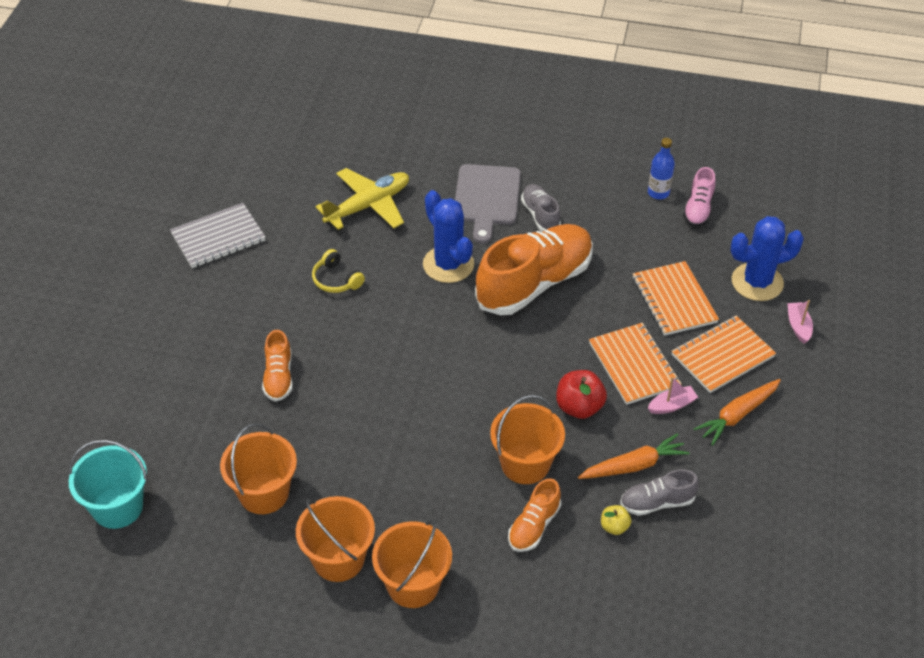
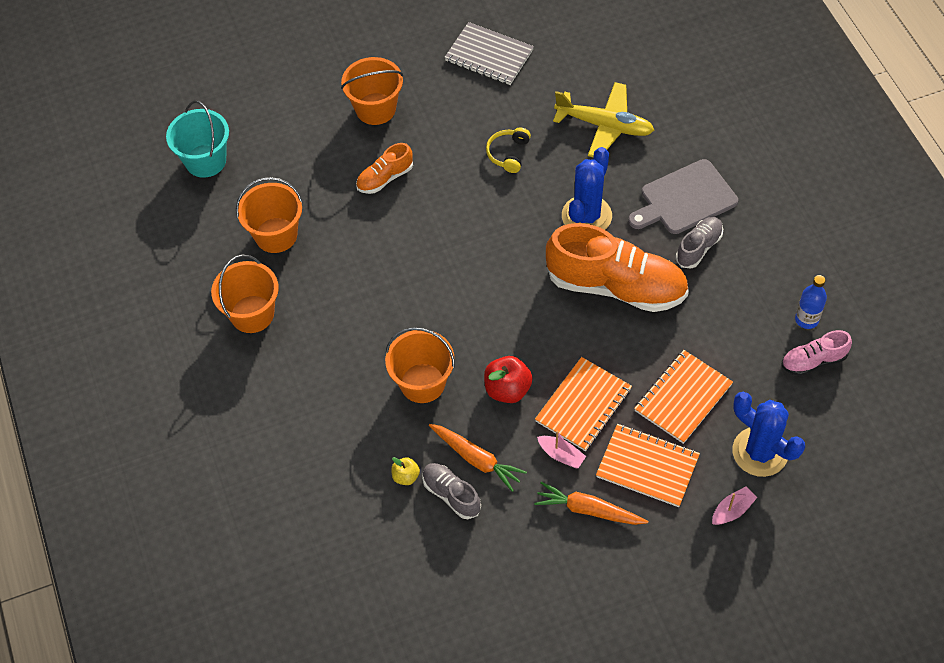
camera: 60 degrees right, 10 degrees up
(413, 585) = (262, 372): orange bucket -> orange bucket (375, 109)
(534, 526) = (367, 421): orange shoe -> none

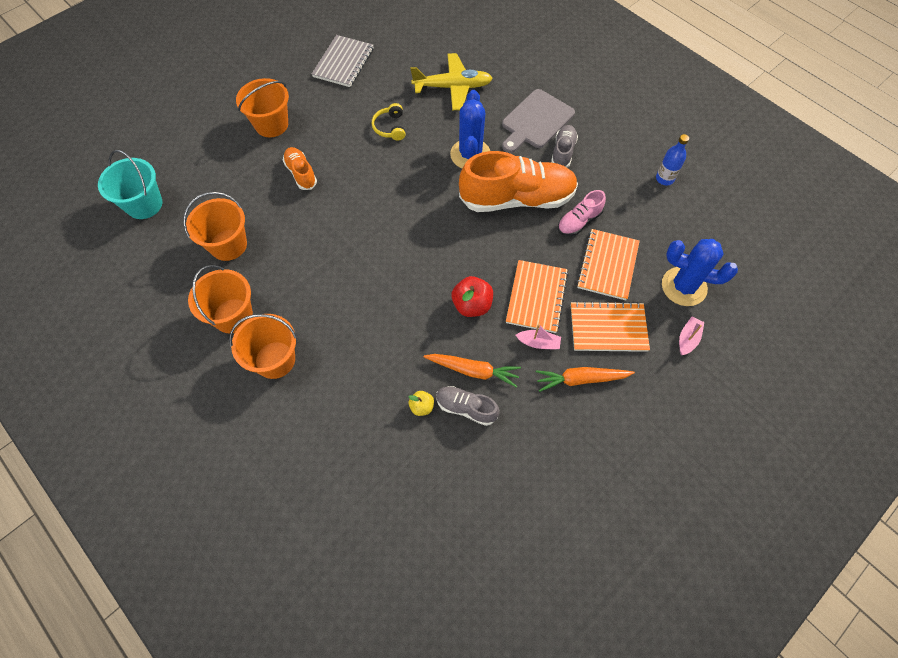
camera: 25 degrees left, 5 degrees up
(385, 178) = (301, 173): orange shoe -> orange shoe turned 120 degrees clockwise
(422, 383) = (401, 324): orange bucket -> orange bucket (275, 360)
(489, 56) = (343, 63): grey notebook -> grey notebook turned 75 degrees counterclockwise
(813, 361) = (685, 206): pink shoe -> pink shoe (579, 221)

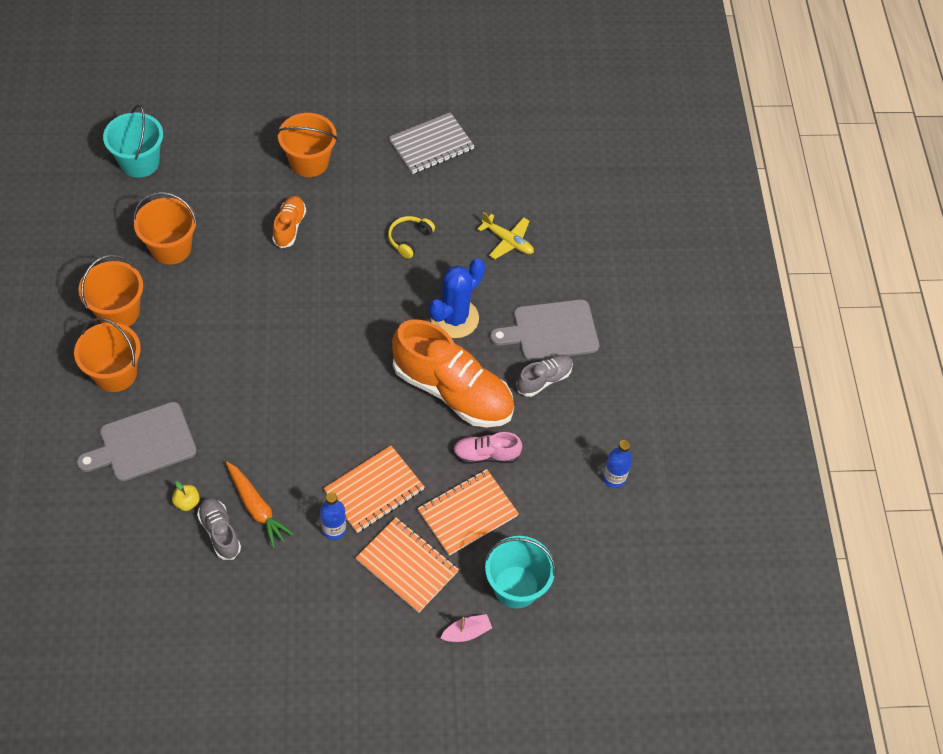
camera: 35 degrees right, 5 degrees down
(347, 392) = (143, 443): none -> grey cutting board
(453, 87) = (508, 241): yellow plane -> yellow plane, size x0.64
(472, 305) = (312, 453): red apple -> none
(538, 343) = (334, 529): pink boat -> blue bottle
(581, 379) = (336, 588): orange carrot -> none
(684, 286) = (516, 587): blue cactus -> turquoise bucket

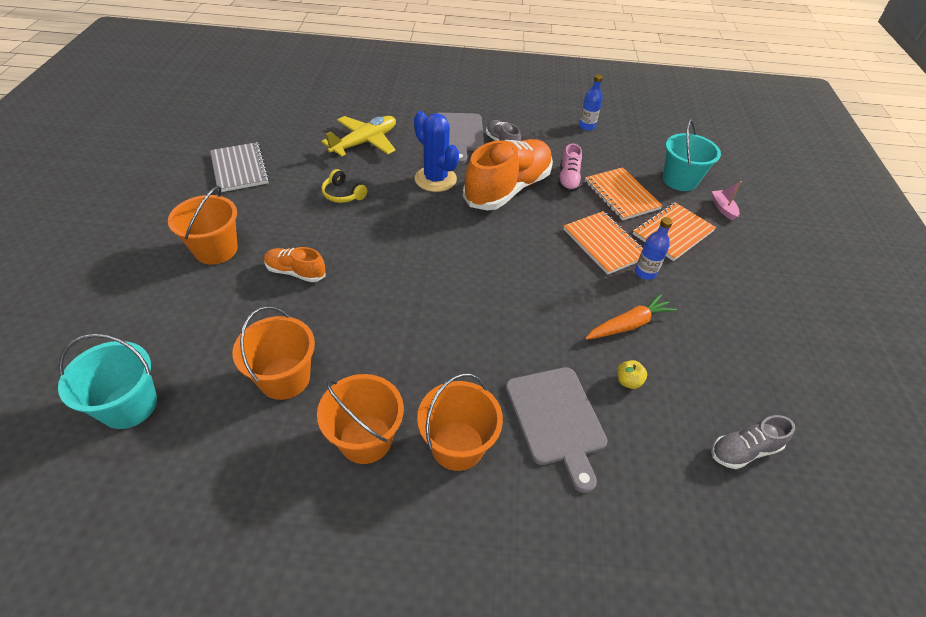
camera: 80 degrees left, 10 degrees down
(220, 532) = (659, 355): grey shoe -> grey shoe (743, 450)
(508, 241) = (365, 142): yellow plane -> yellow plane, size x1.56

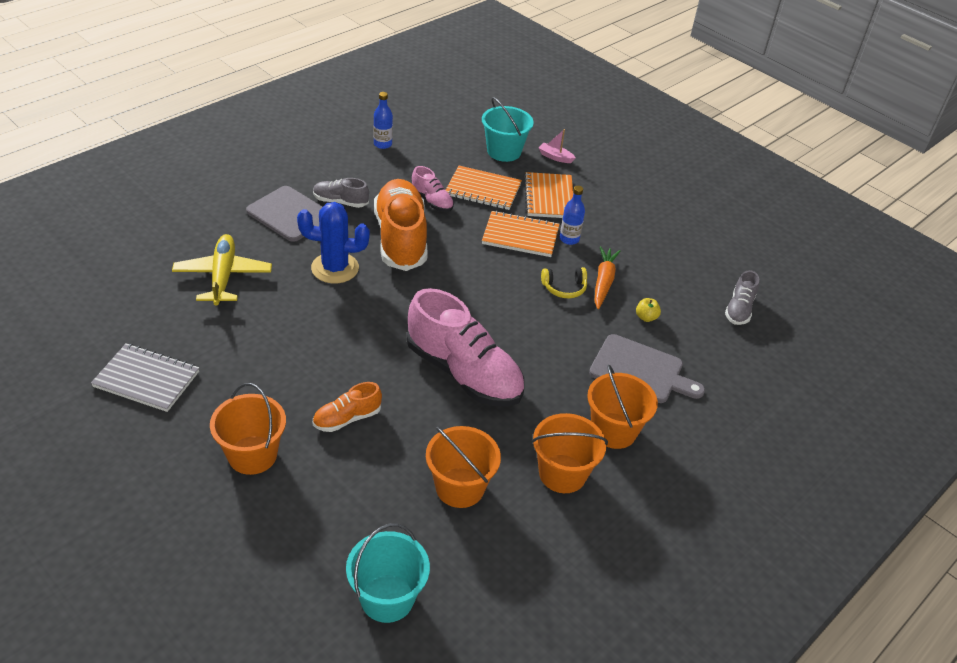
camera: 50 degrees left, 5 degrees down
(343, 194) = (280, 333): yellow headphones -> yellow headphones (564, 288)
(412, 304) = (464, 373): none -> pink shoe

